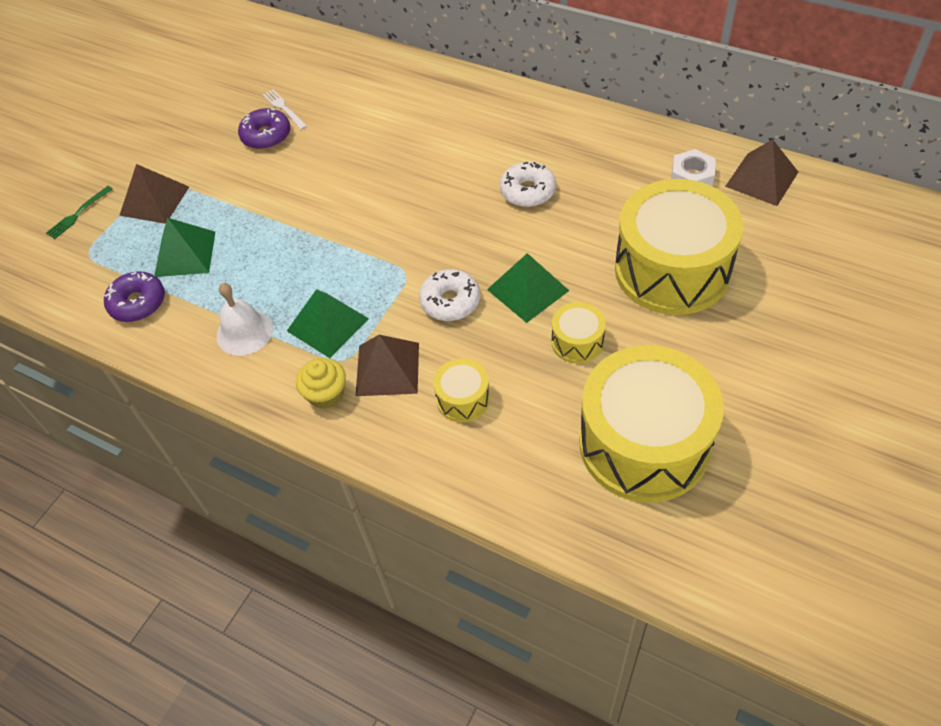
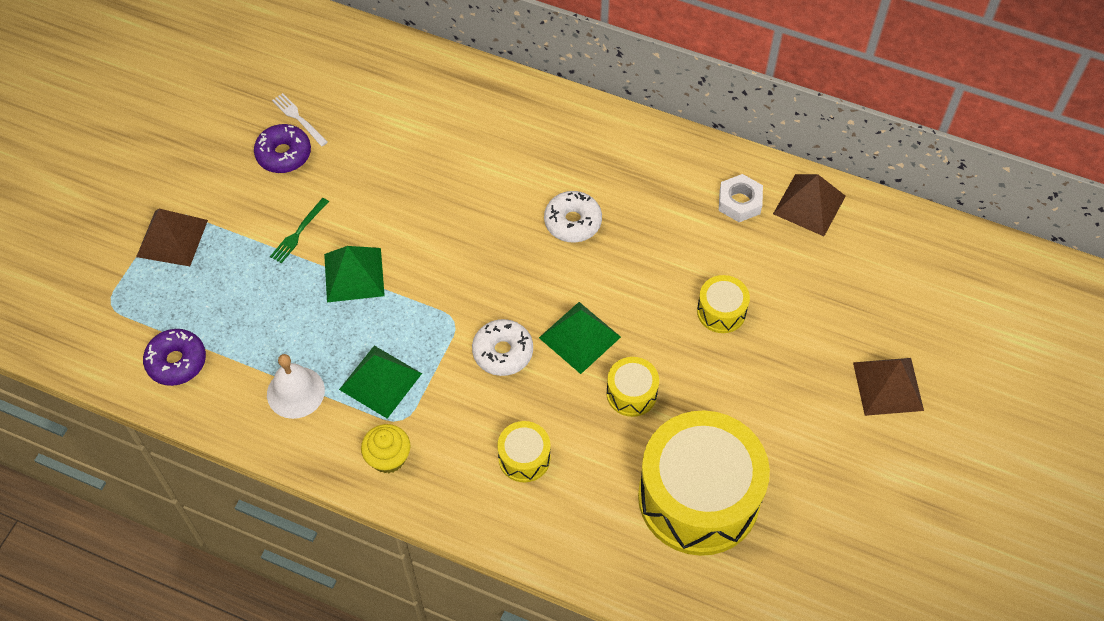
camera: 10 degrees left, 5 degrees up
(78, 214) = (89, 255): green fork -> green fork (299, 232)
(185, 254) = (217, 303): green pyramid -> green pyramid (354, 275)
(387, 369) = (446, 428): brown pyramid -> brown pyramid (888, 386)
(672, 270) = (721, 311): yellow drum -> yellow drum, size x0.44

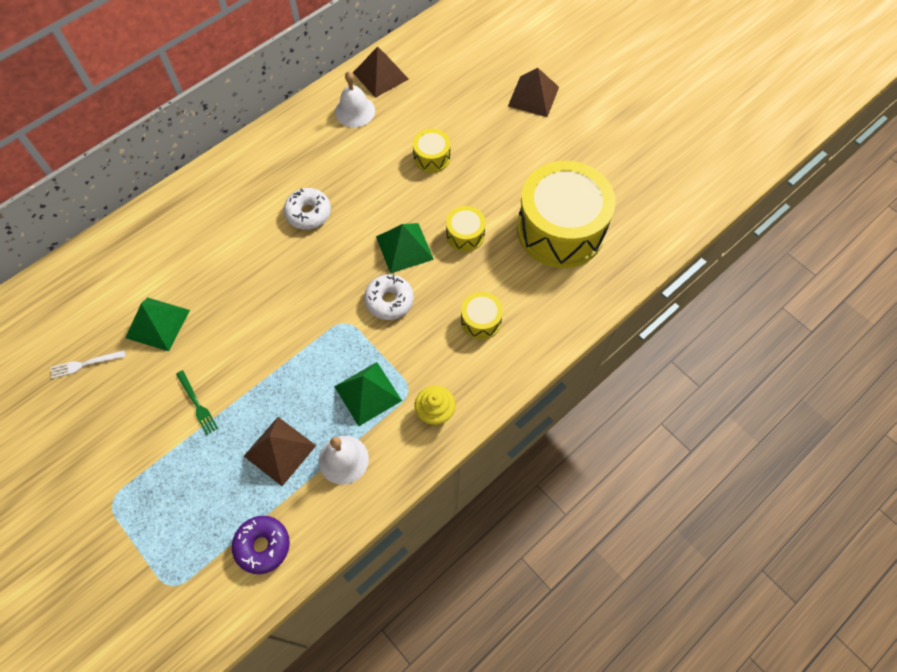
camera: 65 degrees left, 5 degrees up
(172, 238) = (137, 509): brown pyramid -> brown pyramid (280, 451)
(284, 154) = (113, 388): purple donut -> none
(354, 275) = (262, 377): green pyramid -> green pyramid (157, 324)
(739, 202) = (355, 111): white nut -> white bell

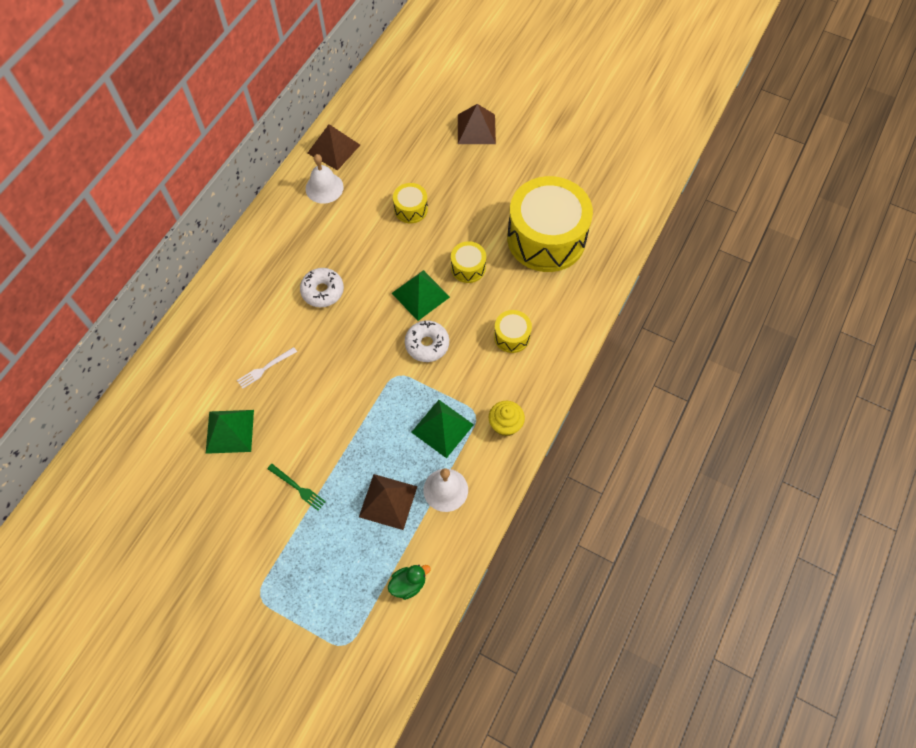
camera: 20 degrees left, 0 degrees up
(85, 364) = (179, 488): white fork -> white fork (265, 368)
(262, 546) = (408, 584): purple donut -> green duck

